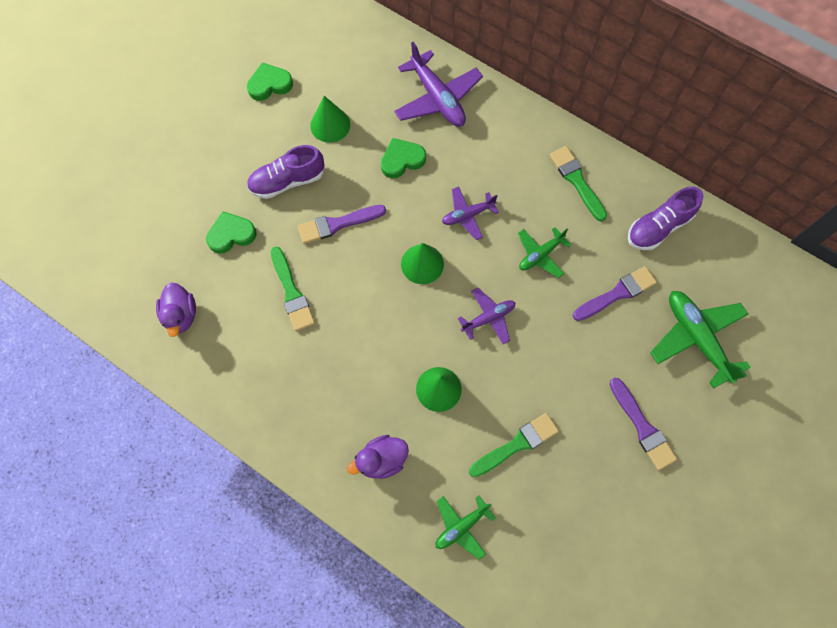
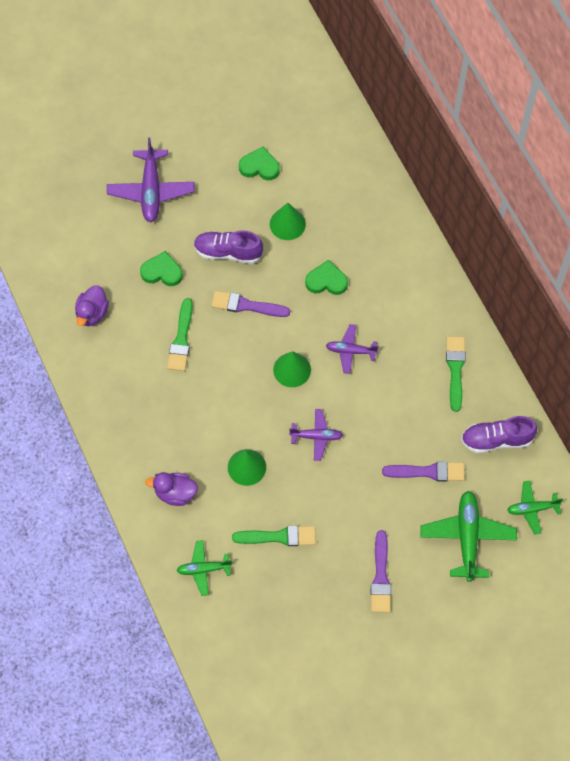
camera: 30 degrees right, 5 degrees down
(437, 98) = (386, 245): purple plane -> purple plane (151, 191)
(540, 255) = (387, 411): green plane -> green plane (532, 509)

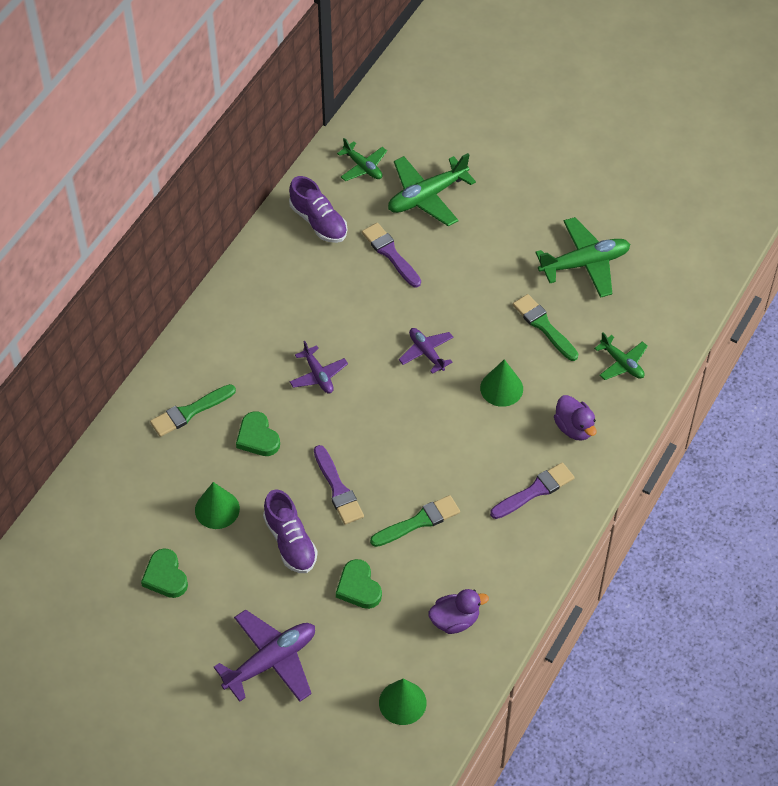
camera: 125 degrees left, 10 degrees down
(292, 369) = (375, 410): green cone -> green cone (402, 702)
(315, 611) = (584, 263): none -> green plane
(380, 576) = (513, 236): purple brush -> purple brush (534, 491)
(455, 370) = (273, 286): green brush -> green brush (190, 412)

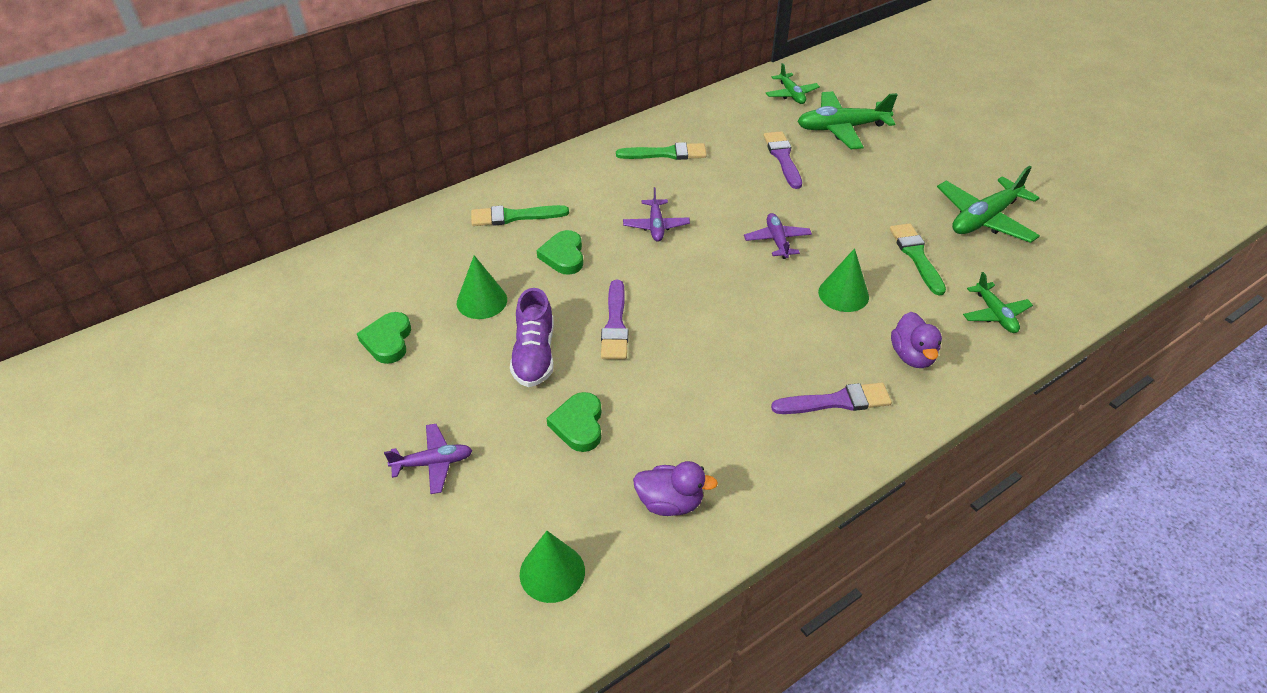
camera: 25 degrees right, 10 degrees down
(271, 661) = (433, 463): purple plane -> purple plane, size x0.59
(318, 222) = (727, 119): purple shoe -> none
(418, 522) = (684, 385): green brush -> green brush (666, 154)
(584, 263) = (984, 219): green plane -> green plane turned 135 degrees clockwise

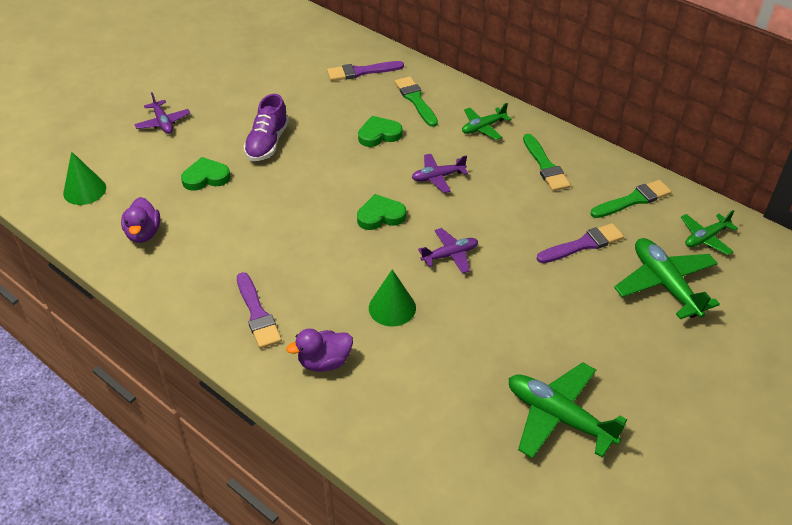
camera: 75 degrees right, 0 degrees up
(388, 341) = (264, 77): green heart -> green heart (380, 216)
(481, 301) = (315, 107): green cone -> none
(534, 355) = (267, 143): purple shoe -> purple shoe turned 60 degrees counterclockwise
(615, 324) = (310, 176): purple brush -> purple brush (361, 72)
(916, 256) = (469, 359): green brush -> green brush (633, 200)
(995, 314) = (402, 426): green plane -> green plane (483, 127)

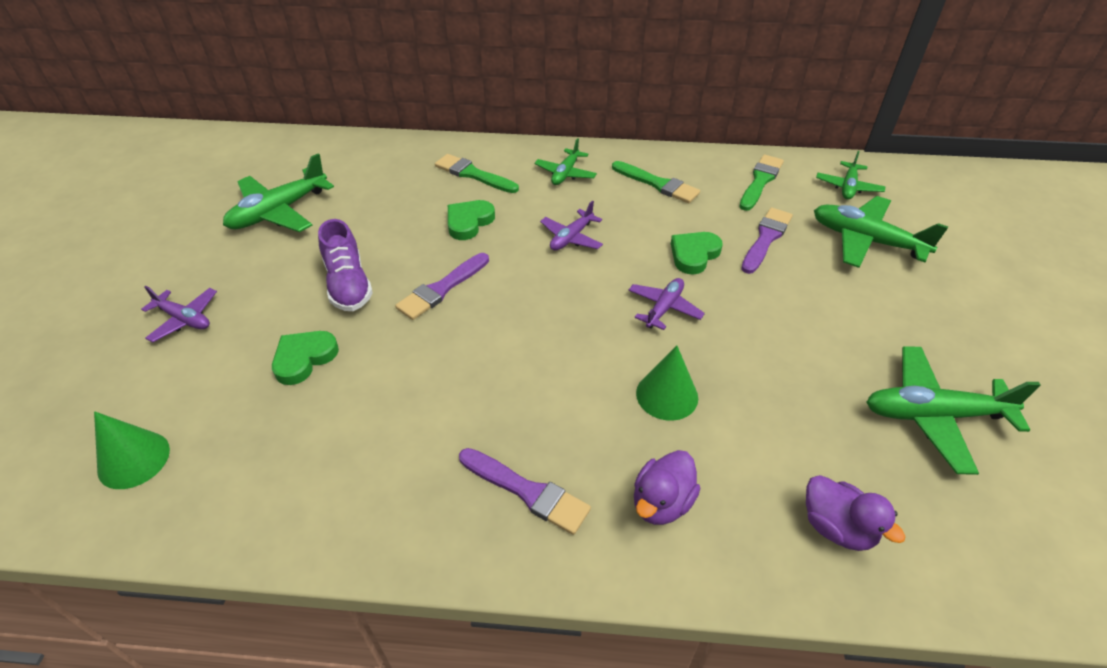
camera: 35 degrees left, 0 degrees up
(143, 233) = (277, 472): purple duck -> purple duck (837, 527)
(267, 74) = (279, 212): none -> green plane
(361, 72) = (388, 169): purple brush -> purple brush (442, 288)
(380, 216) = (554, 303): green heart -> green heart (694, 255)

